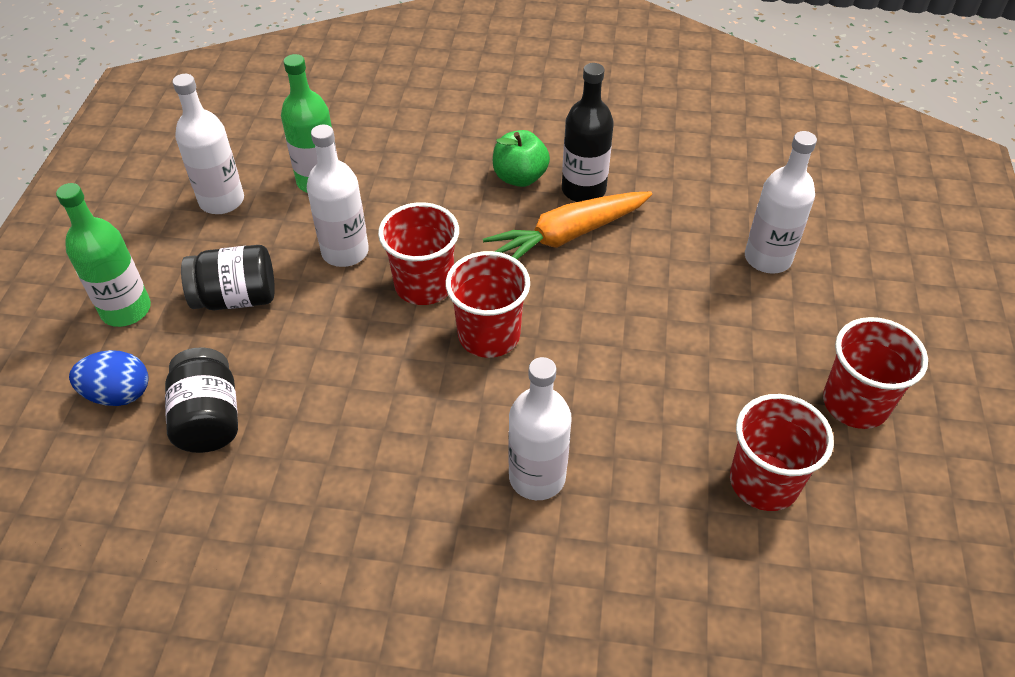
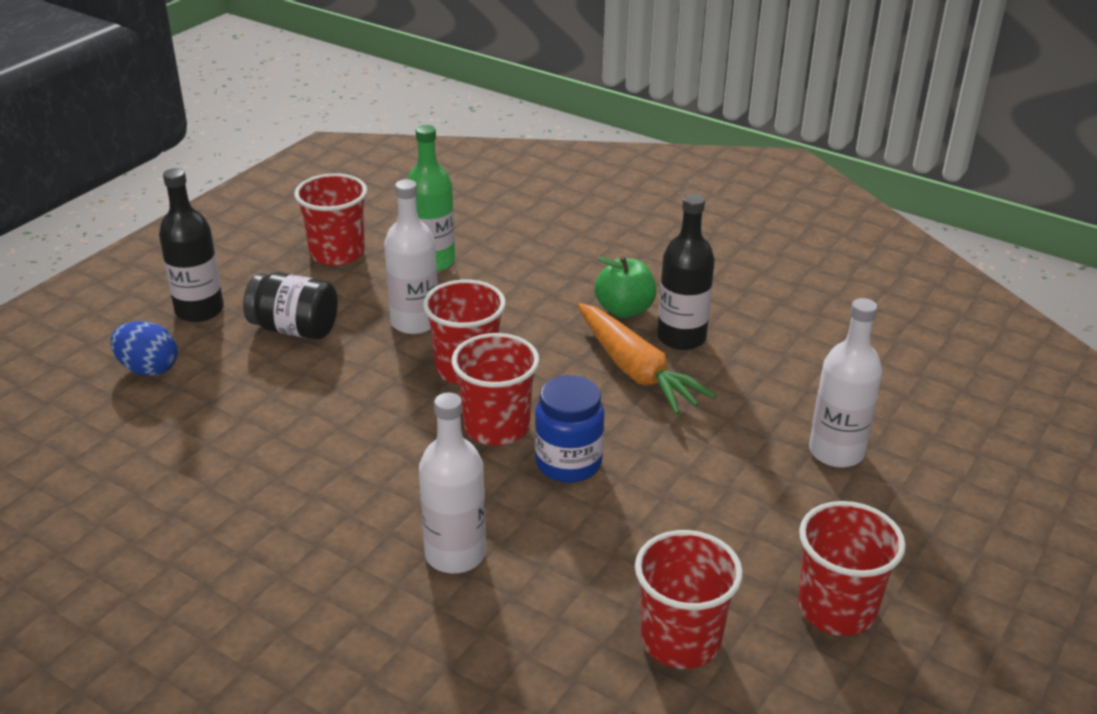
camera: 25 degrees right, 15 degrees down
(126, 309) = (199, 310): green bottle -> black bottle
(209, 419) = (205, 410): black jar -> none
(222, 201) = (337, 253): white bottle -> red cup
(567, 236) = (636, 370): orange carrot -> orange carrot turned 120 degrees counterclockwise
(572, 349) = (568, 463): none -> blue jar

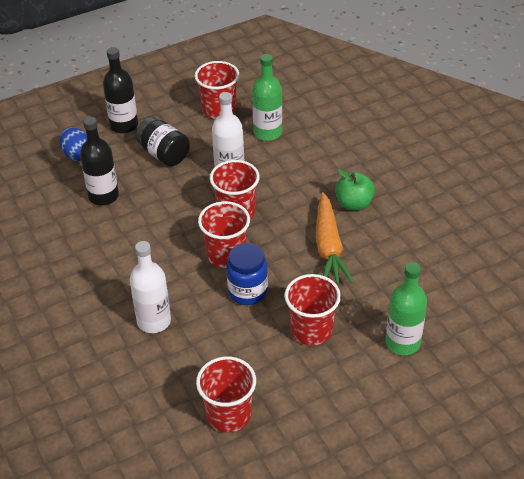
camera: 30 degrees right, 10 degrees up
(681, 337) = (372, 234): black bottle -> black bottle (103, 196)
(836, 452) = (402, 343): white bottle -> green bottle
(836, 609) = (322, 433): red cup -> red cup (311, 330)

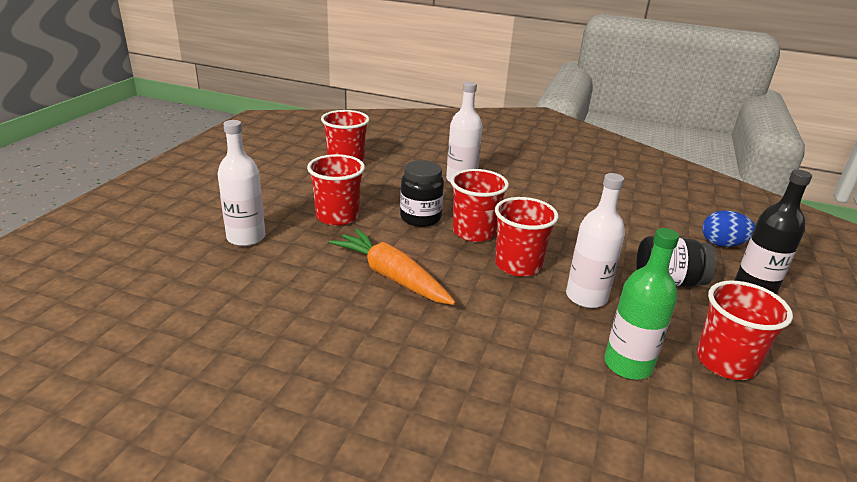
camera: 135 degrees right, 15 degrees down
(103, 196) = (637, 227): black bottle -> none
(247, 292) = (420, 218): blue jar -> black jar
(354, 204) = (415, 331): green apple -> none
(402, 343) = (246, 237): green bottle -> white bottle

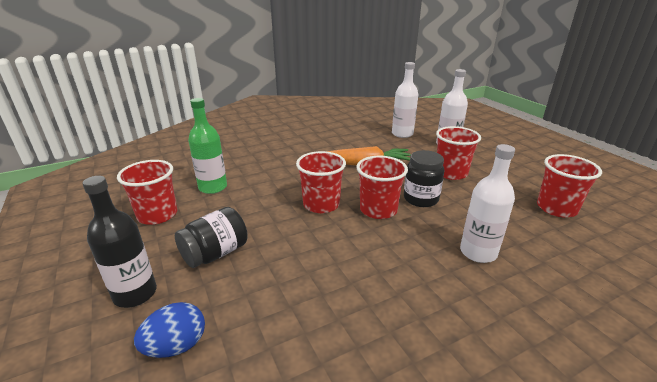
camera: 135 degrees right, 0 degrees up
(586, 297) = (262, 208): white bottle -> white bottle (402, 134)

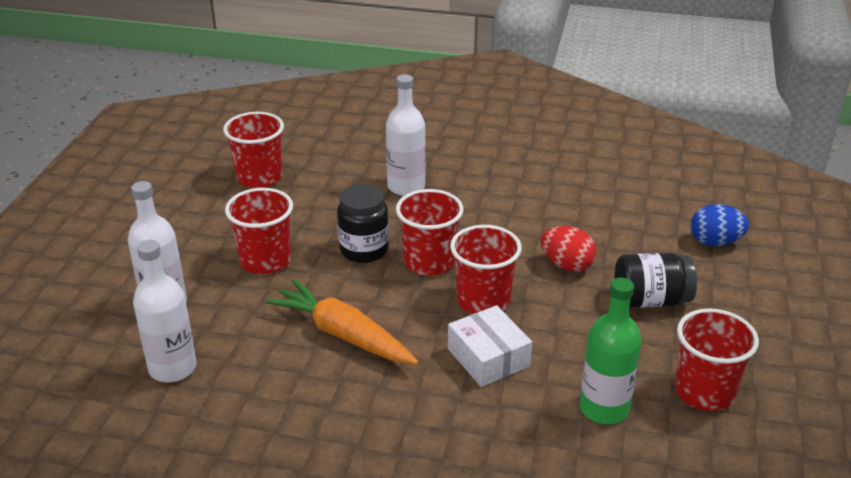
camera: 140 degrees left, 5 degrees up
(135, 294) = (745, 297): black bottle -> none
(288, 183) = (488, 357): none -> white box
(294, 250) = (566, 265): none -> red egg

